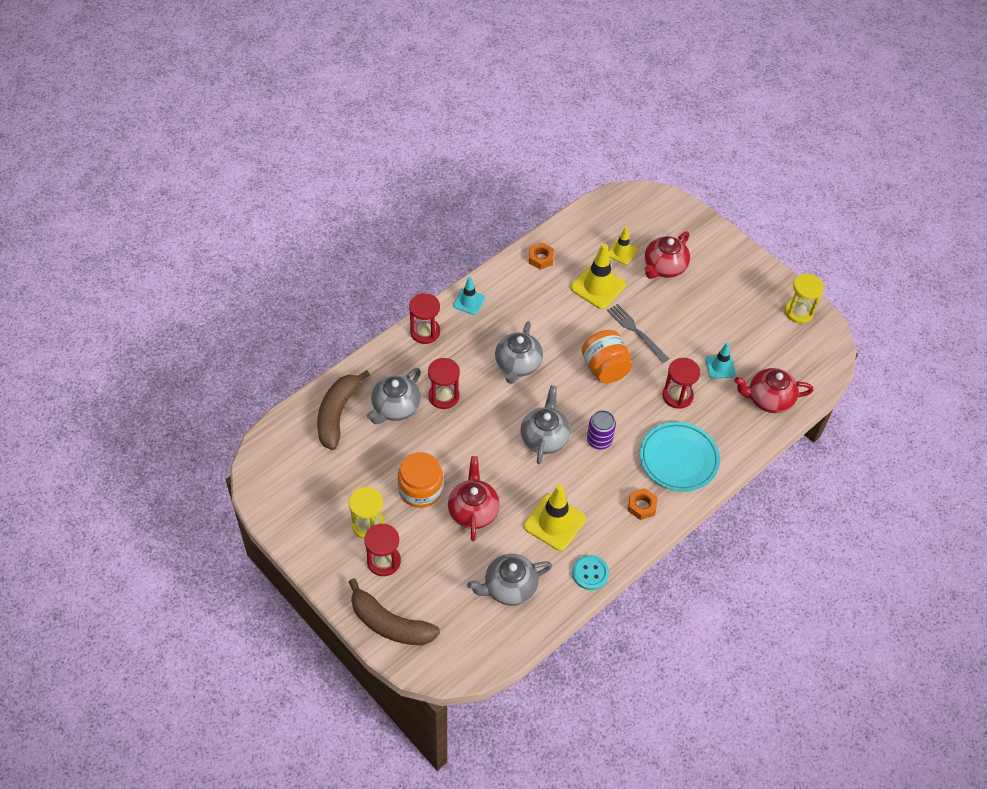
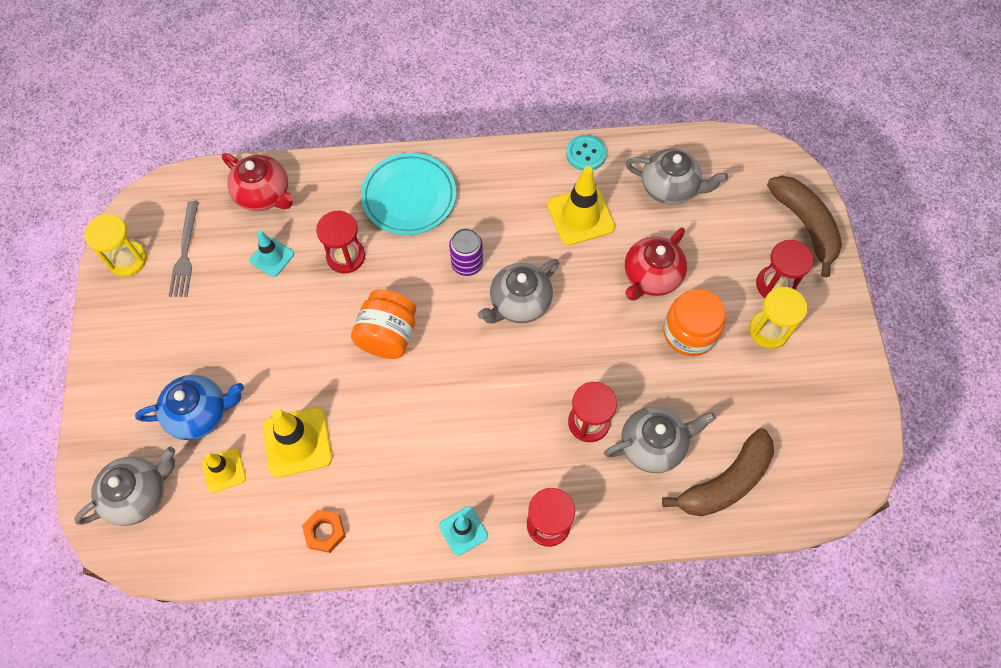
camera: 140 degrees left, 10 degrees up
(517, 365) = (476, 405): grey teapot -> grey teapot (138, 494)
(636, 331) = (313, 355): grey fork -> grey fork (185, 253)
(642, 506) = (486, 179): orange nut -> none
(664, 267) = (200, 413): red teapot -> blue teapot

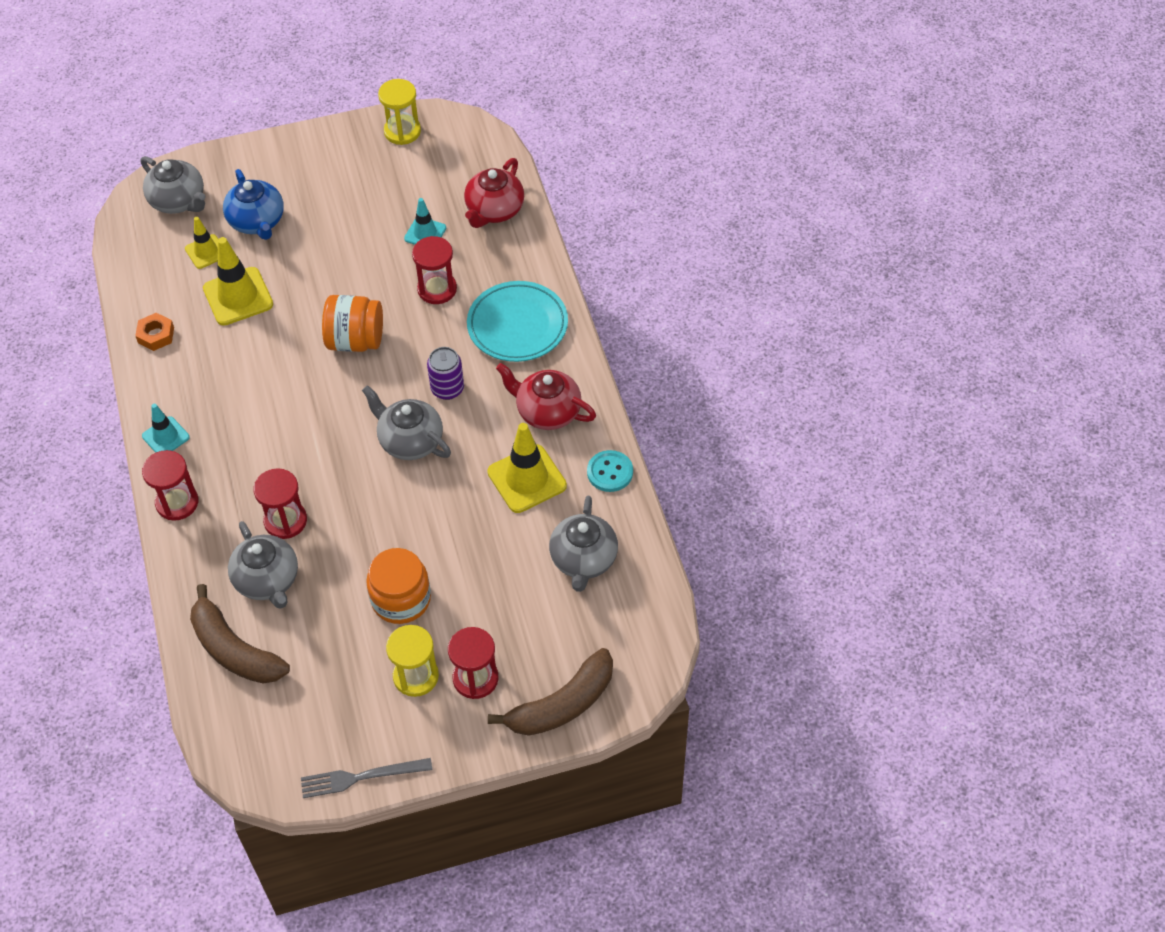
camera: 80 degrees right, 10 degrees down
(185, 253) = (417, 169): grey fork -> grey fork (361, 777)
(651, 277) = (463, 555): red teapot -> red teapot (547, 411)

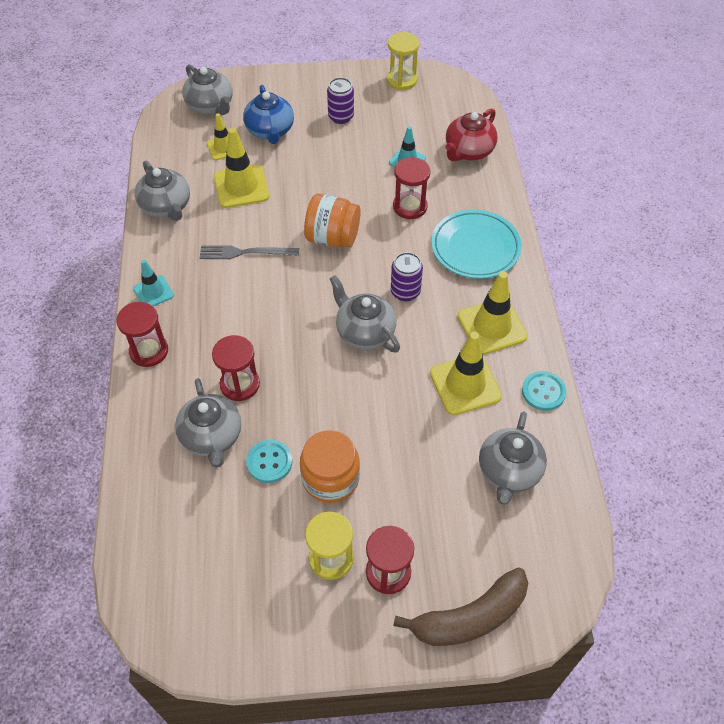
camera: 10 degrees right, 0 degrees up
(156, 335) = (166, 207): orange nut -> grey teapot
(234, 650) = (167, 498): brown banana -> none
(334, 595) = (269, 462): none -> turquoise button
(338, 190) = (341, 117): none -> purple can
(361, 777) = (258, 655): grey fork -> grey fork (245, 252)
(547, 411) = (492, 326): red teapot -> yellow traffic cone

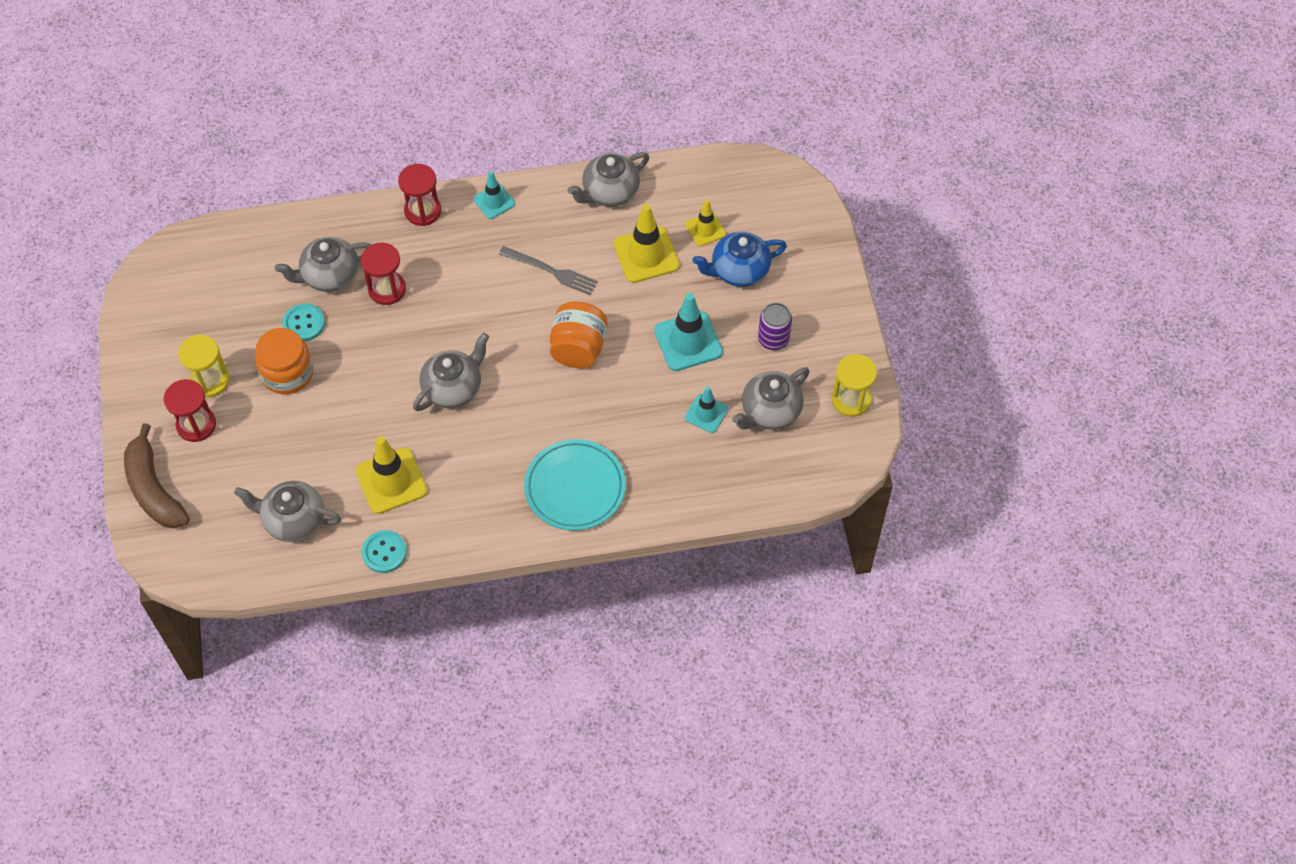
camera: 85 degrees right, 5 degrees up
(211, 106) = (773, 207): grey teapot -> grey teapot (769, 411)
(245, 252) = (551, 271): grey fork -> grey fork turned 120 degrees clockwise
(335, 166) = (688, 341): none -> turquoise traffic cone
(405, 292) = (507, 422): purple can -> none
(410, 207) = (631, 420): red hourglass -> none
(468, 151) = (730, 478): red teapot -> none
(492, 326) = (465, 505): yellow traffic cone -> none

